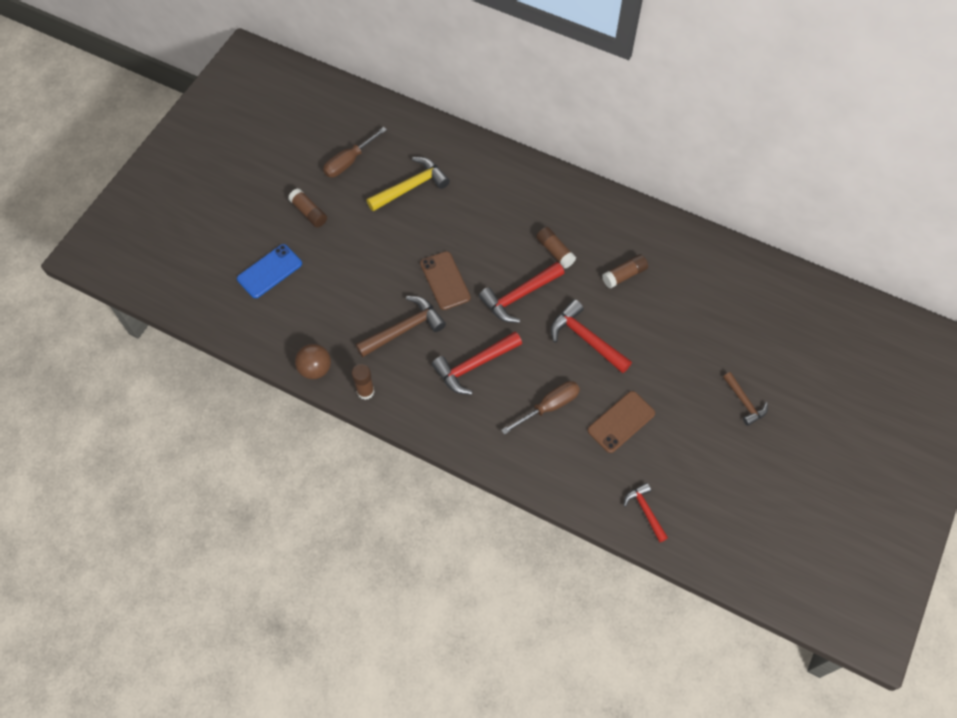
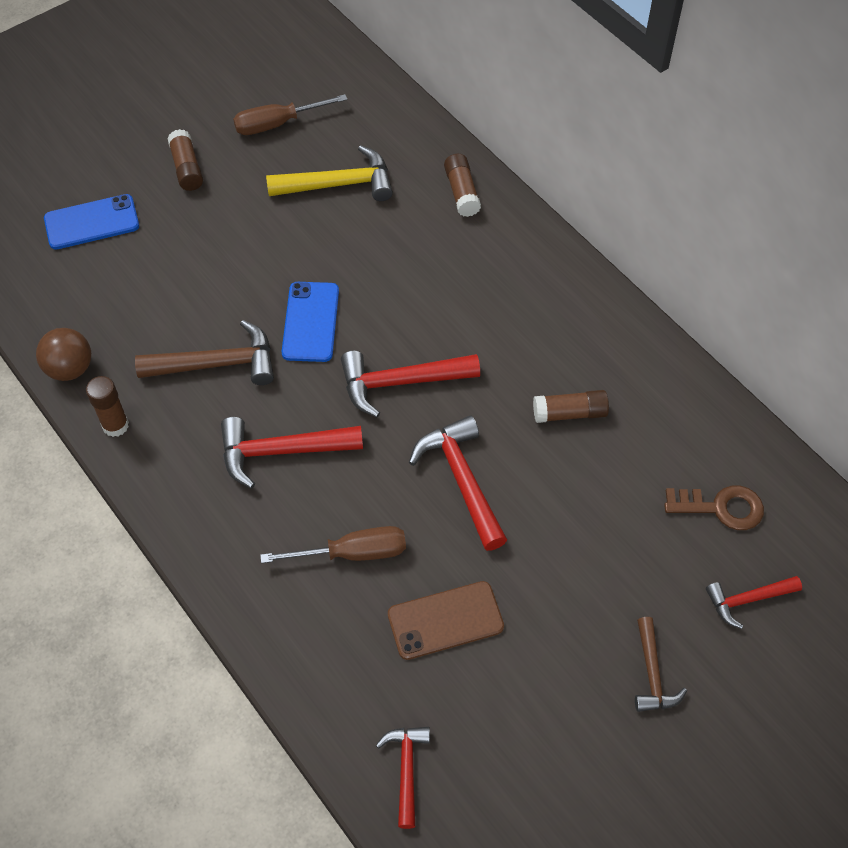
camera: 25 degrees right, 5 degrees down
(445, 280) = (311, 322): brown phone -> blue phone
(555, 251) = (487, 342): brown glue stick -> brown glue stick (461, 192)
(733, 295) = (721, 508): none -> brown key
(772, 341) = (747, 600): none -> red hammer

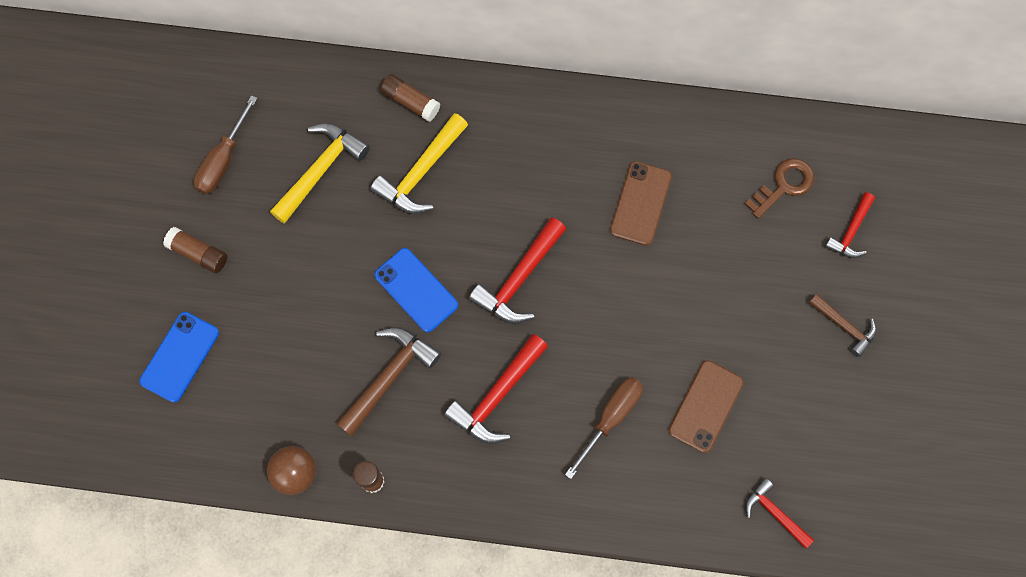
camera: 45 degrees left, 15 degrees up
(412, 245) = (421, 173): none -> yellow hammer
(461, 479) = (623, 309): red hammer -> none
(569, 413) = (640, 203): brown glue stick -> brown phone

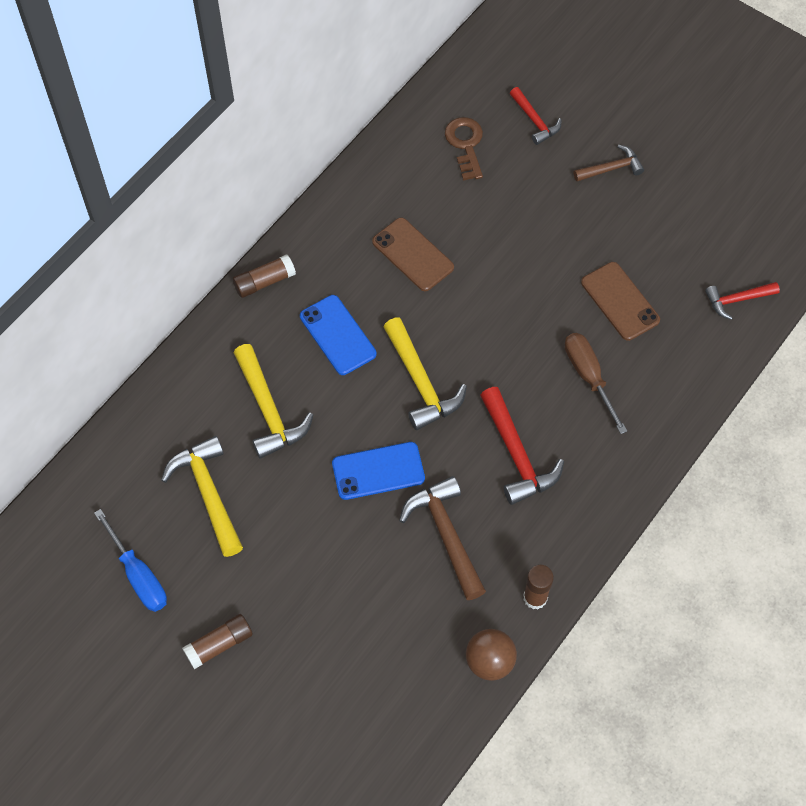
camera: 60 degrees left, 10 degrees down
(180, 357) = (313, 712): blue phone -> blue phone (338, 335)
(223, 160) = (138, 575): brown screwdriver -> blue screwdriver
(410, 102) = (194, 384): brown glue stick -> brown glue stick (264, 282)
(519, 279) = (421, 383): red hammer -> yellow hammer

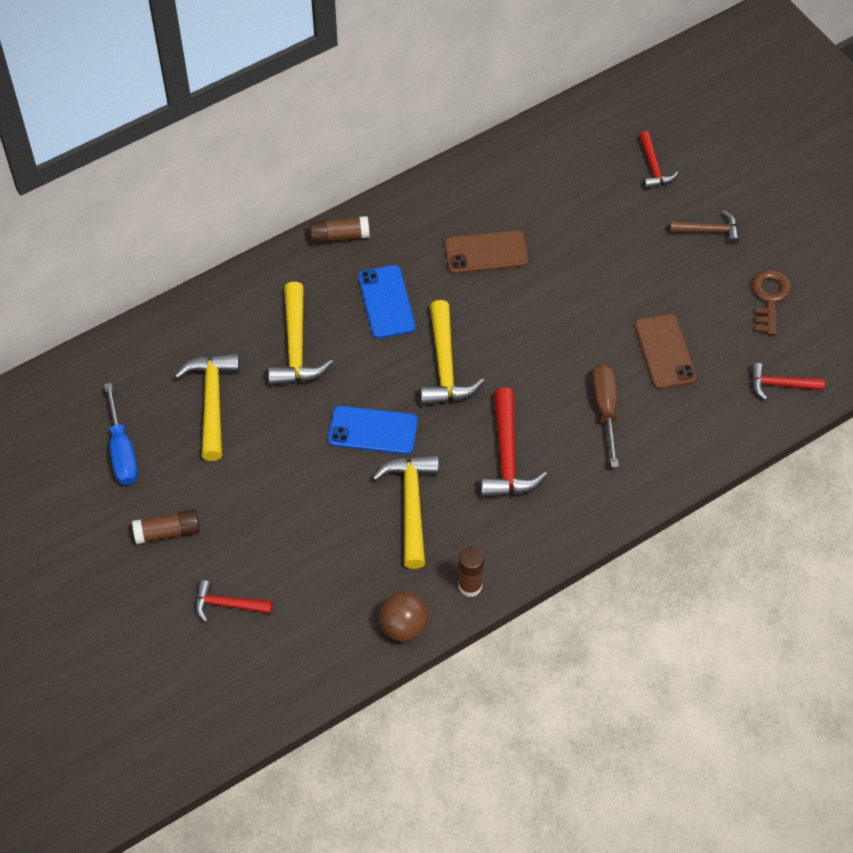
camera: 20 degrees right, 5 degrees down
(309, 699) = (227, 605): none -> red hammer
(413, 254) = (486, 252): brown phone -> brown phone turned 75 degrees counterclockwise
(446, 534) = (411, 505): brown hammer -> yellow hammer
(465, 144) = (578, 170): brown key -> brown key (769, 298)

